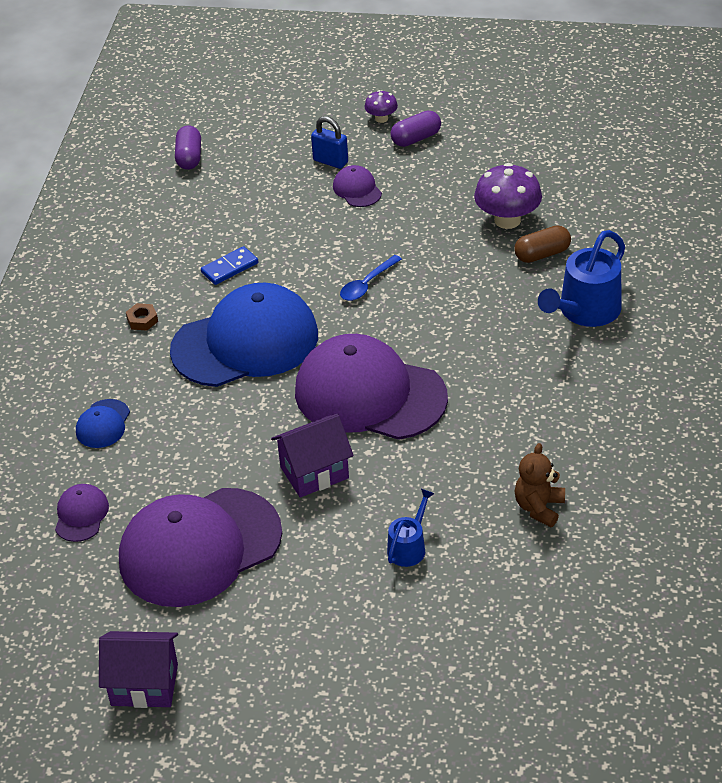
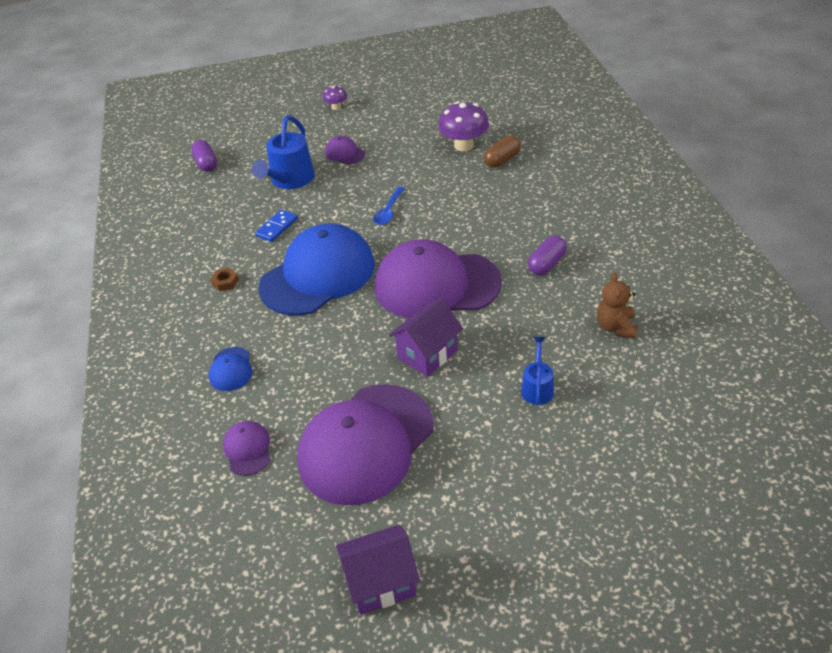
camera: 20 degrees left, 0 degrees up
(330, 161) = (315, 141): blue padlock -> none
(416, 138) = (368, 113): purple capsule -> purple capsule (546, 264)
(585, 311) = (556, 187): blue watering can -> blue watering can (290, 180)

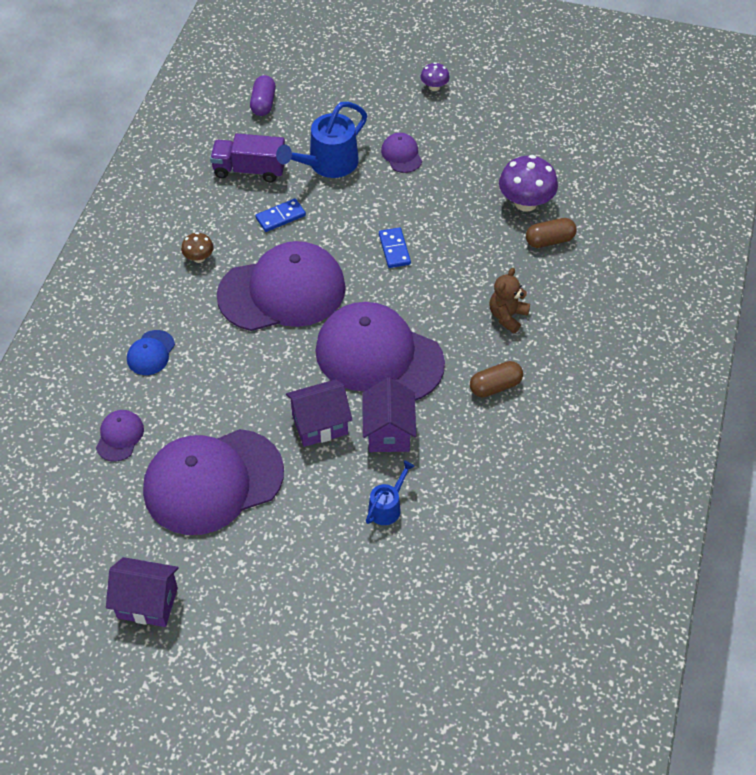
camera: 25 degrees right, 10 degrees up
(225, 282) = (199, 257): brown nut -> brown mushroom
(226, 208) = (249, 170): none -> purple truck
(318, 275) = (282, 291): blue cap -> purple cap
(388, 211) = (394, 249): blue spoon -> blue domino
(490, 333) = (388, 432): none -> purple house
(546, 264) = (495, 386): purple capsule -> brown capsule
(616, 327) = (503, 485): brown teddy bear -> brown teddy bear (507, 316)

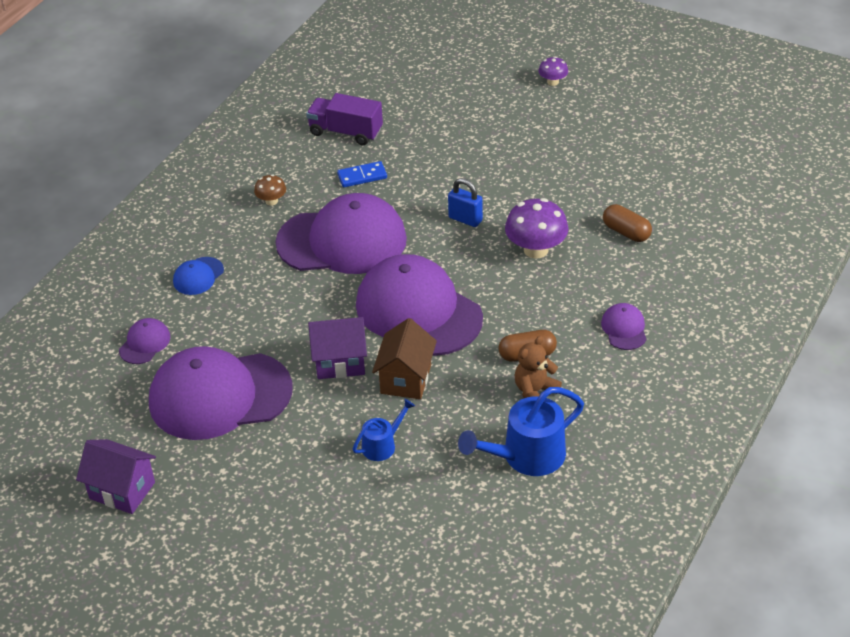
camera: 15 degrees right, 10 degrees down
(263, 103) = (378, 77): purple capsule -> none
(327, 164) = (424, 136): blue watering can -> blue watering can (526, 456)
(388, 432) = (406, 379): purple house -> brown house
(394, 249) = (465, 219): blue domino -> blue padlock
(401, 155) = (500, 137): purple cap -> purple cap (624, 329)
(507, 316) = (560, 294): brown teddy bear -> brown teddy bear (535, 392)
(525, 202) = (612, 195): purple mushroom -> purple mushroom (536, 250)
(549, 240) = (626, 232): brown capsule -> brown capsule turned 45 degrees clockwise

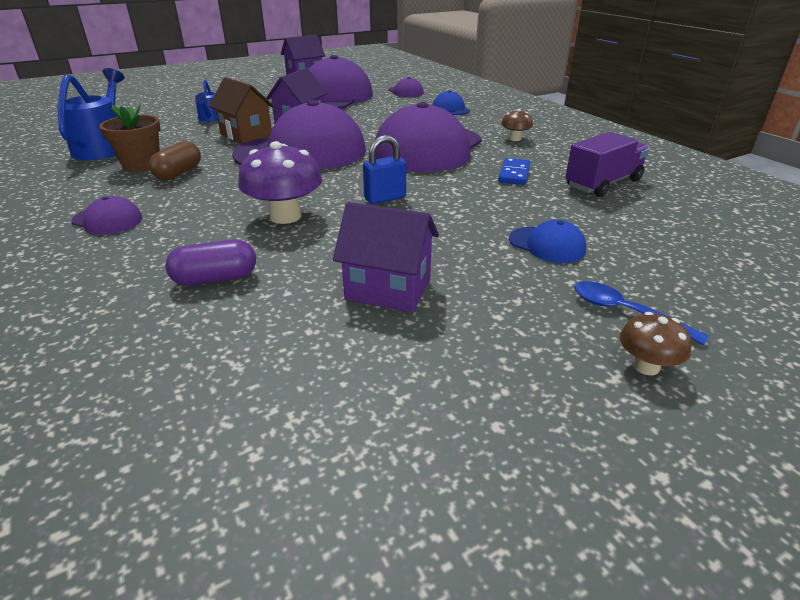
camera: 120 degrees right, 10 degrees down
(468, 132) = (547, 245): none -> blue cap
(515, 93) = (625, 312): none -> blue spoon
(535, 392) = (141, 165): brown teddy bear -> brown flower pot
(553, 82) = (646, 366): purple mushroom -> brown mushroom
(571, 168) = (388, 289): none -> purple house
(626, 232) = (215, 279): brown capsule -> purple capsule

